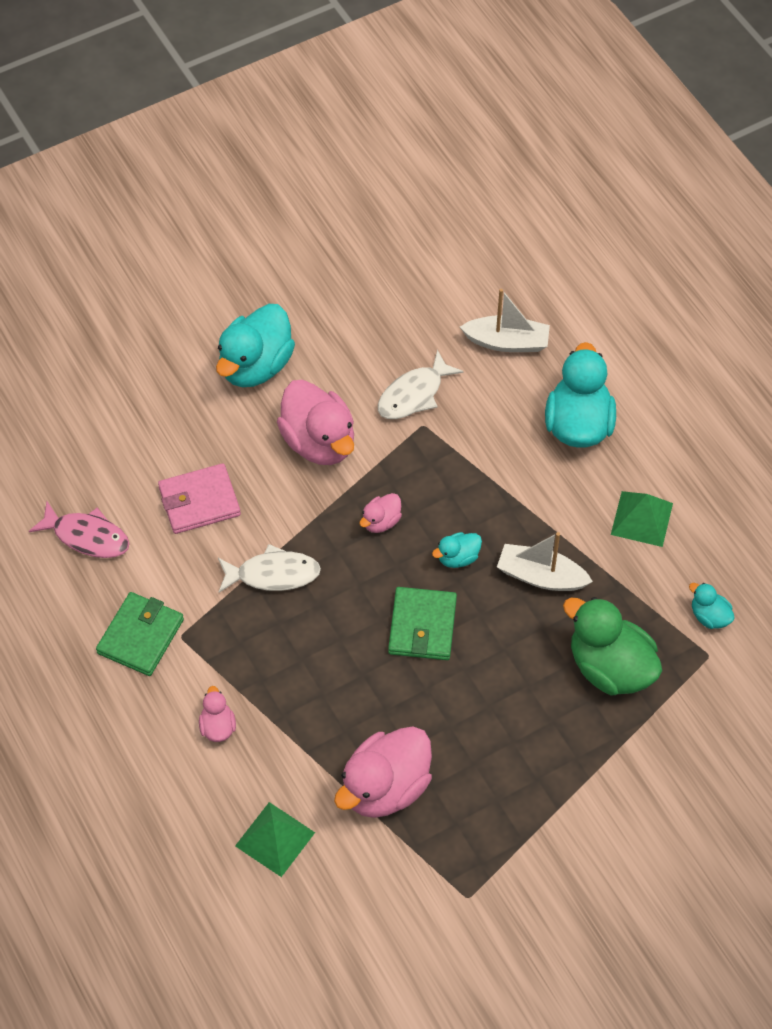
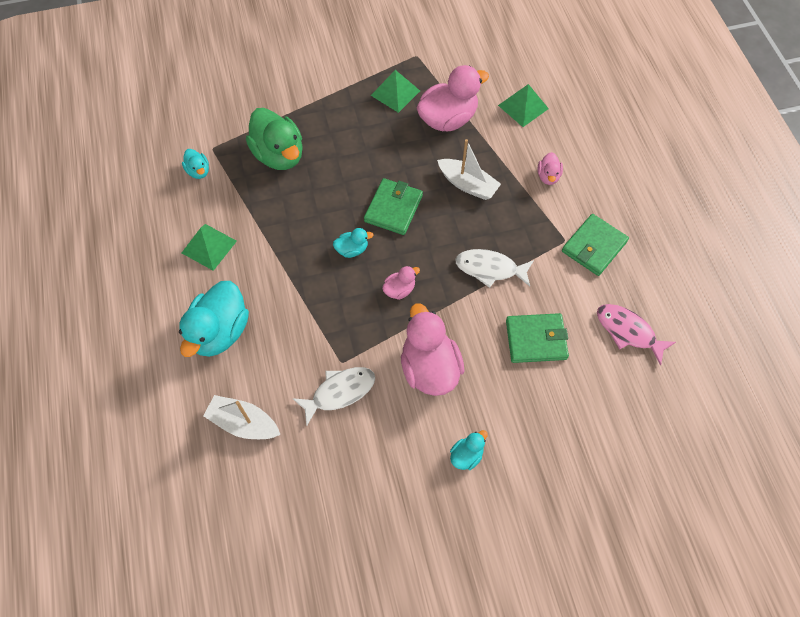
camera: 165 degrees left, 5 degrees up
(199, 501) = (536, 339): pink wallet -> green wallet
(255, 366) = (466, 455): turquoise duck -> turquoise duck, size x0.48
(479, 815) = (395, 93): none -> green pyramid
(541, 576) = (299, 223): white boat -> white boat (467, 184)

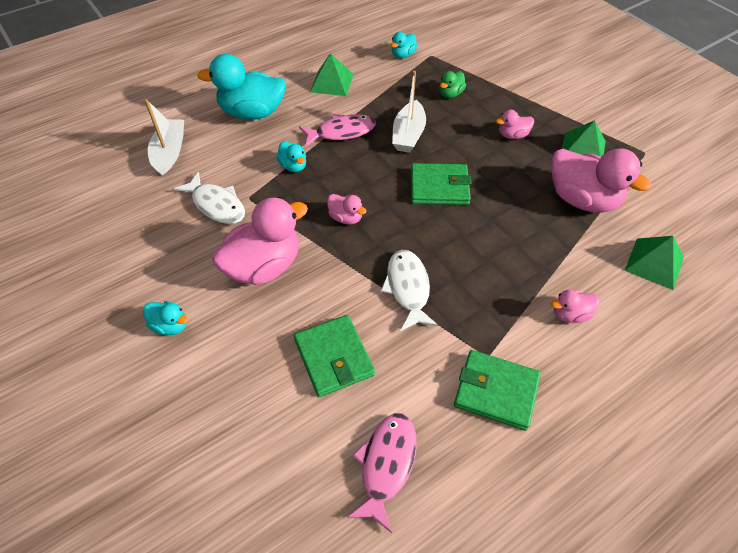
camera: 70 degrees right, 10 degrees down
(279, 155) = (450, 94): green duck -> green duck, size x0.48
(288, 260) = (341, 132): none -> pink fish
(352, 249) = (375, 170): turquoise duck -> turquoise duck (293, 166)
(356, 132) = (512, 135): none -> pink duck
(467, 184) = (507, 239): white boat -> white boat (408, 135)

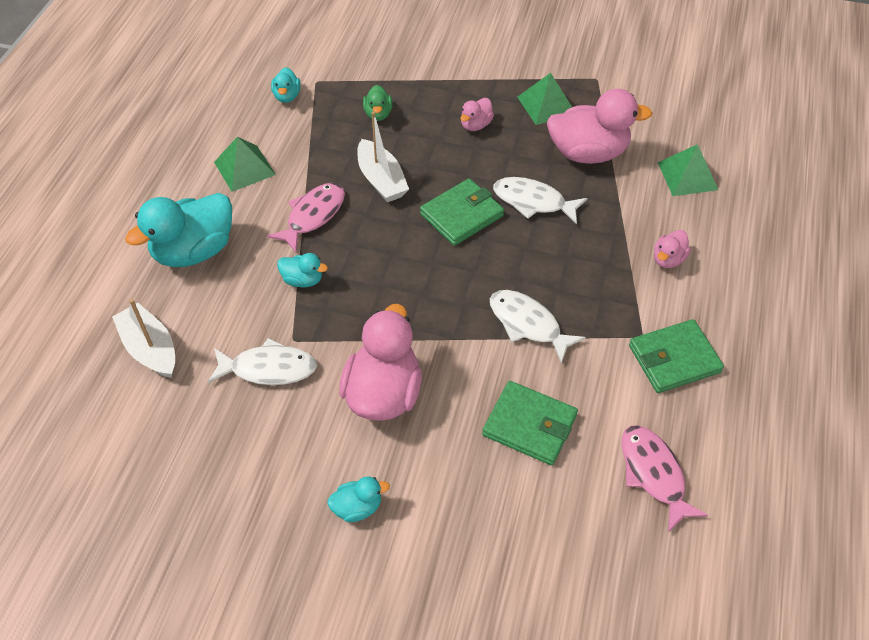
camera: 40 degrees left, 0 degrees up
(346, 218) = (409, 298): pink duck -> none
(502, 208) = (533, 202): none -> white fish

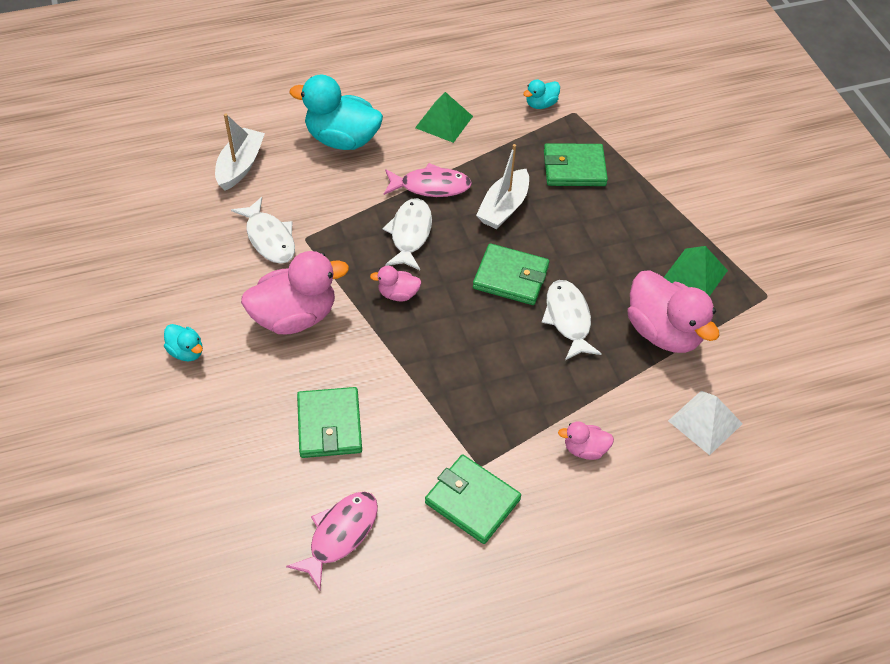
camera: 55 degrees right, 0 degrees up
(303, 280) = (363, 214): turquoise duck -> none
(378, 114) = (574, 168): green duck -> green wallet
(475, 125) = (622, 237): pink duck -> pink duck (398, 294)
(528, 324) = (430, 377): white fish -> white fish (410, 234)
(687, 176) = (705, 422): green pyramid -> white pyramid

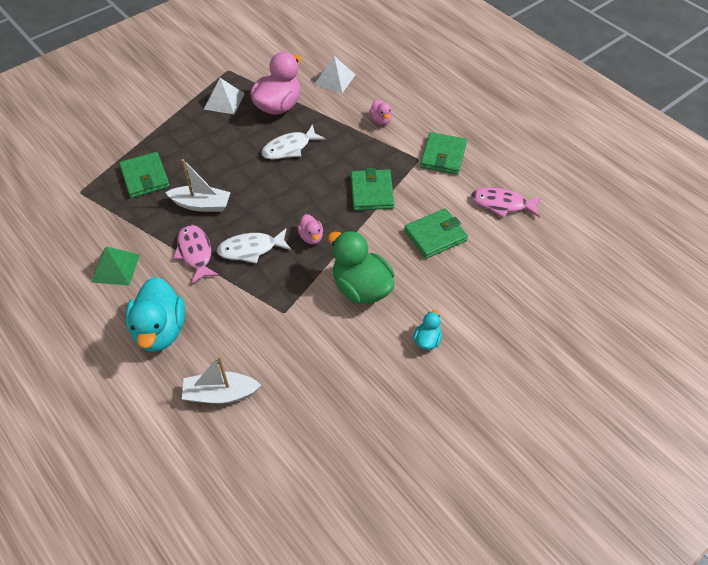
camera: 110 degrees left, 0 degrees up
(269, 238) = (294, 336): white fish -> none
(295, 316) = (361, 288): pink duck -> green duck
(511, 277) = (267, 183): green wallet -> green wallet (371, 192)
(541, 104) = (75, 213): turquoise duck -> none
(695, 274) = (224, 101): green pyramid -> white pyramid

